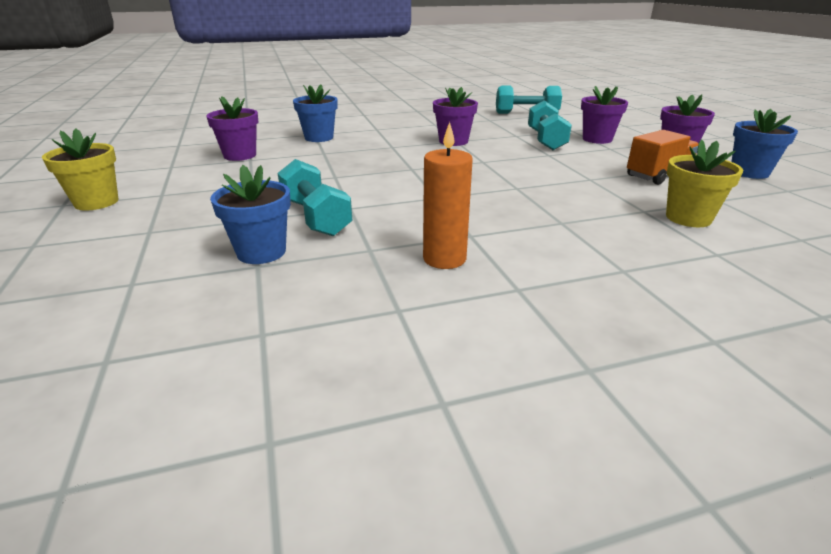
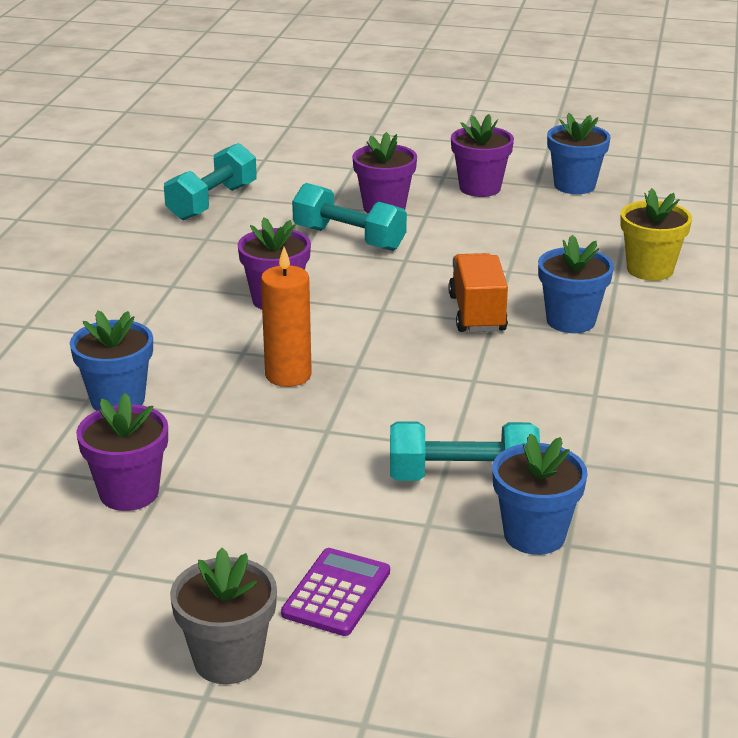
camera: 60 degrees left, 0 degrees up
(96, 202) = (228, 660): yellow flower pot -> grey flower pot
(167, 212) = (336, 593): none -> purple calculator
(444, 259) = (636, 426): orange candle -> orange candle (288, 375)
(559, 208) = (571, 321): none -> blue flower pot
(658, 175) = (536, 231): orange truck -> orange truck (477, 313)

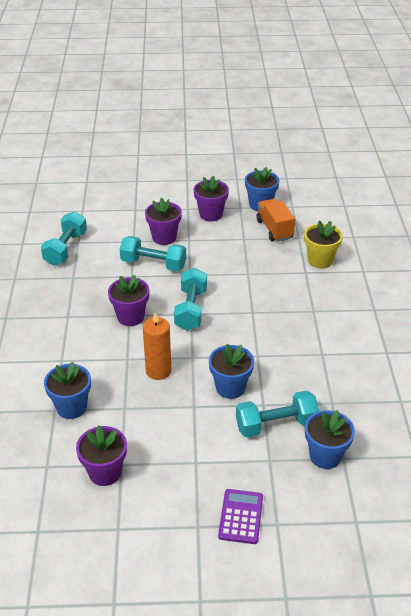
camera: 15 degrees left, 10 degrees up
(228, 660) = (202, 574): grey flower pot -> none
(385, 304) = (191, 309): none -> turquoise dumbbell
(477, 313) = (242, 308): orange truck -> orange truck (274, 229)
(571, 321) = (292, 304): blue flower pot -> blue flower pot (230, 387)

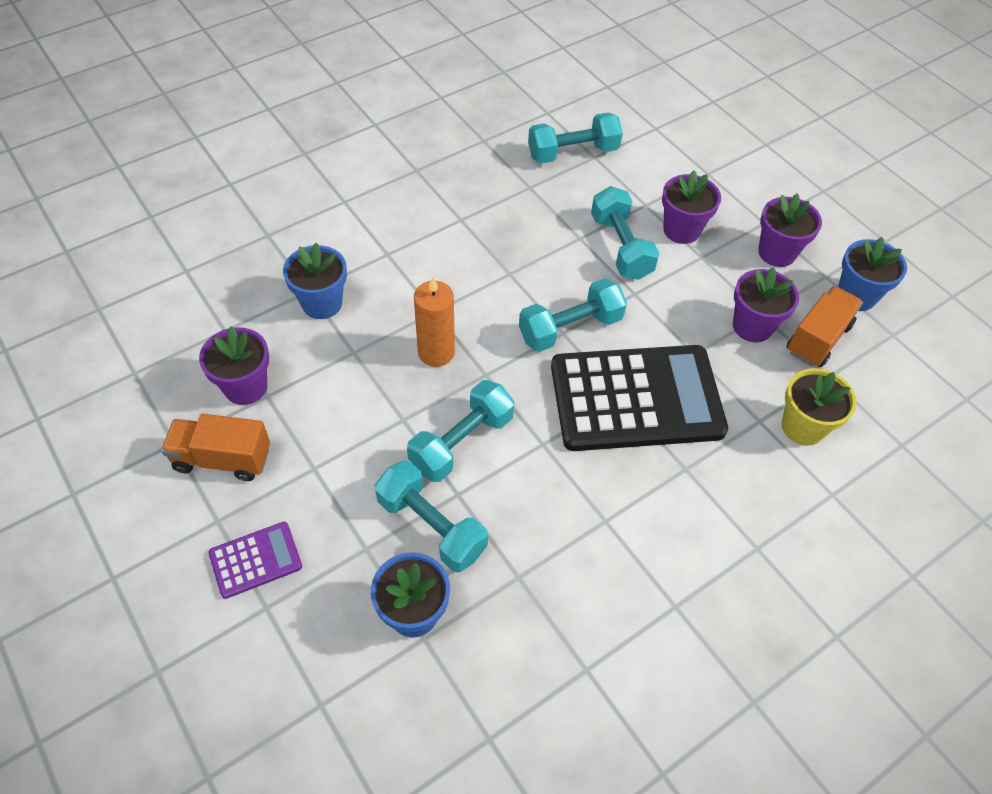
camera: 55 degrees right, 15 degrees up
(130, 317) = (507, 276): purple flower pot -> purple flower pot (752, 326)
(152, 506) = (222, 459): none -> orange truck
(230, 387) = (461, 442): blue flower pot -> turquoise dumbbell
(257, 307) = (636, 398): none -> black calculator

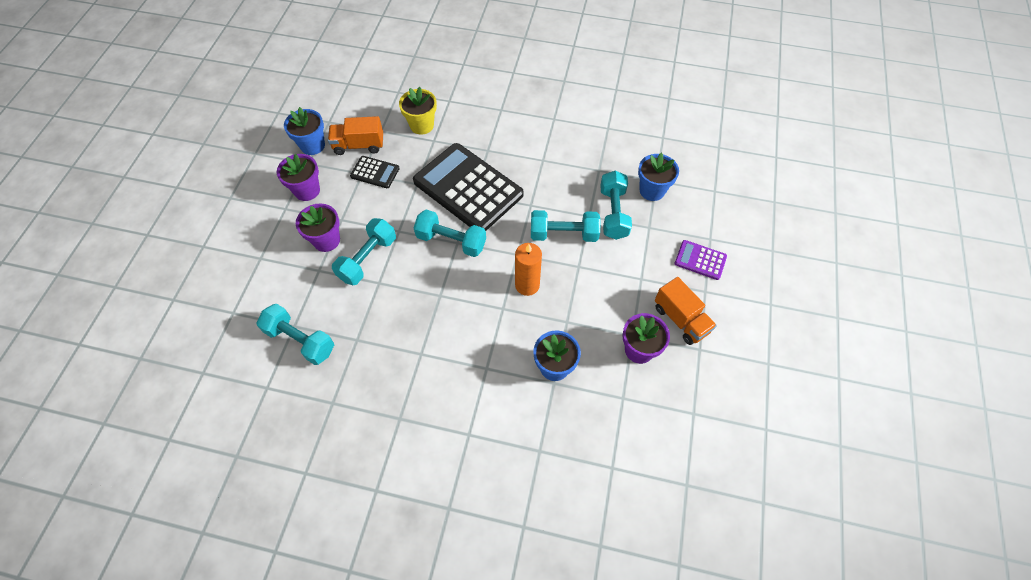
camera: 130 degrees left, 5 degrees up
(752, 326) = (375, 172): purple flower pot -> black calculator

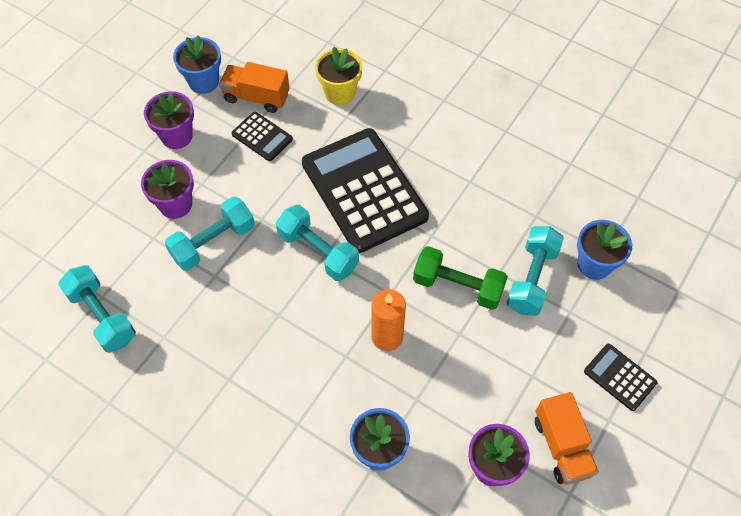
camera: 20 degrees right, 0 degrees up
(563, 234) = (458, 286): turquoise dumbbell -> green dumbbell
(700, 260) = (619, 377): purple calculator -> black calculator

